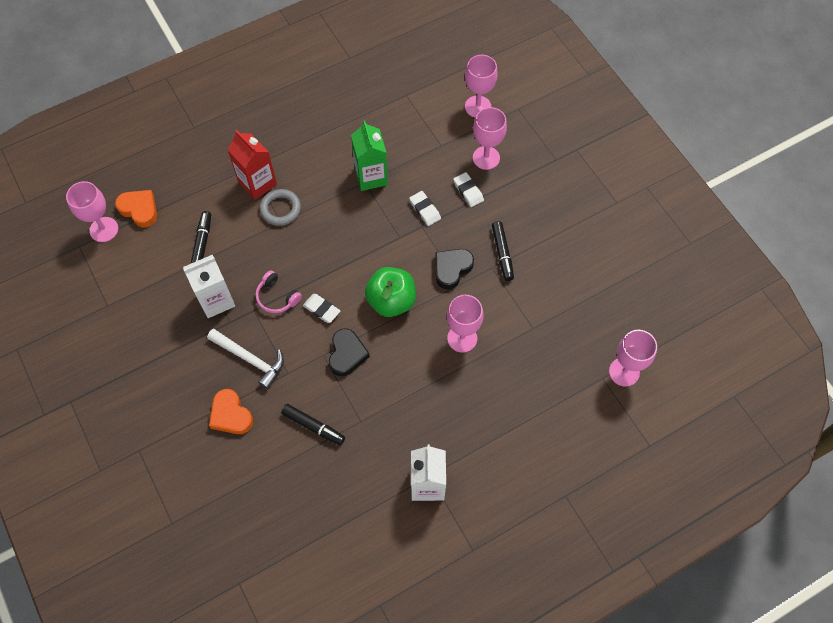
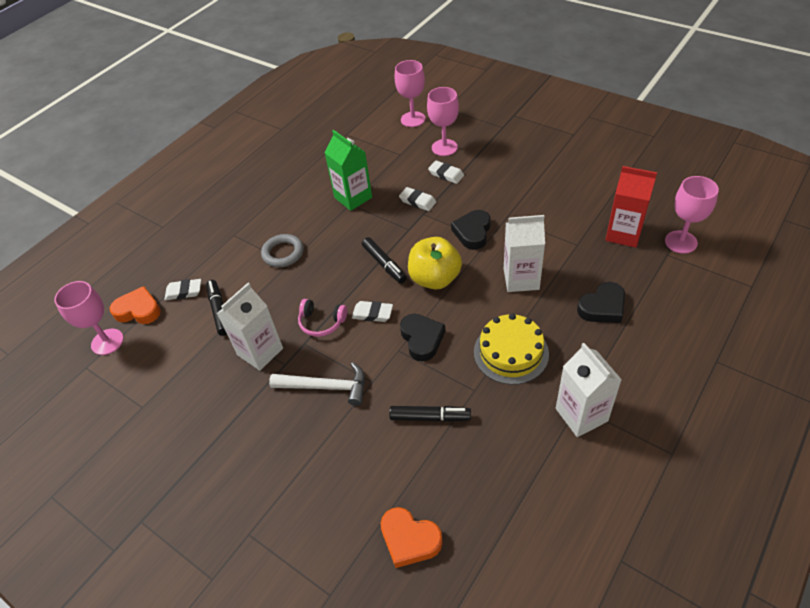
camera: 20 degrees left, 15 degrees down
(182, 209) = (184, 292): none -> white eraser
(231, 415) = (335, 448): orange heart -> orange heart (409, 539)
(257, 183) = (249, 243): red carton -> red carton (623, 234)
(391, 301) = (435, 278): green apple -> yellow apple
(409, 403) = (511, 352): none -> yellow cake
(462, 338) = (521, 279): pink goblet -> white carton
(502, 253) = (508, 204): black marker -> black marker (384, 264)
(510, 400) = (602, 307): none -> black heart

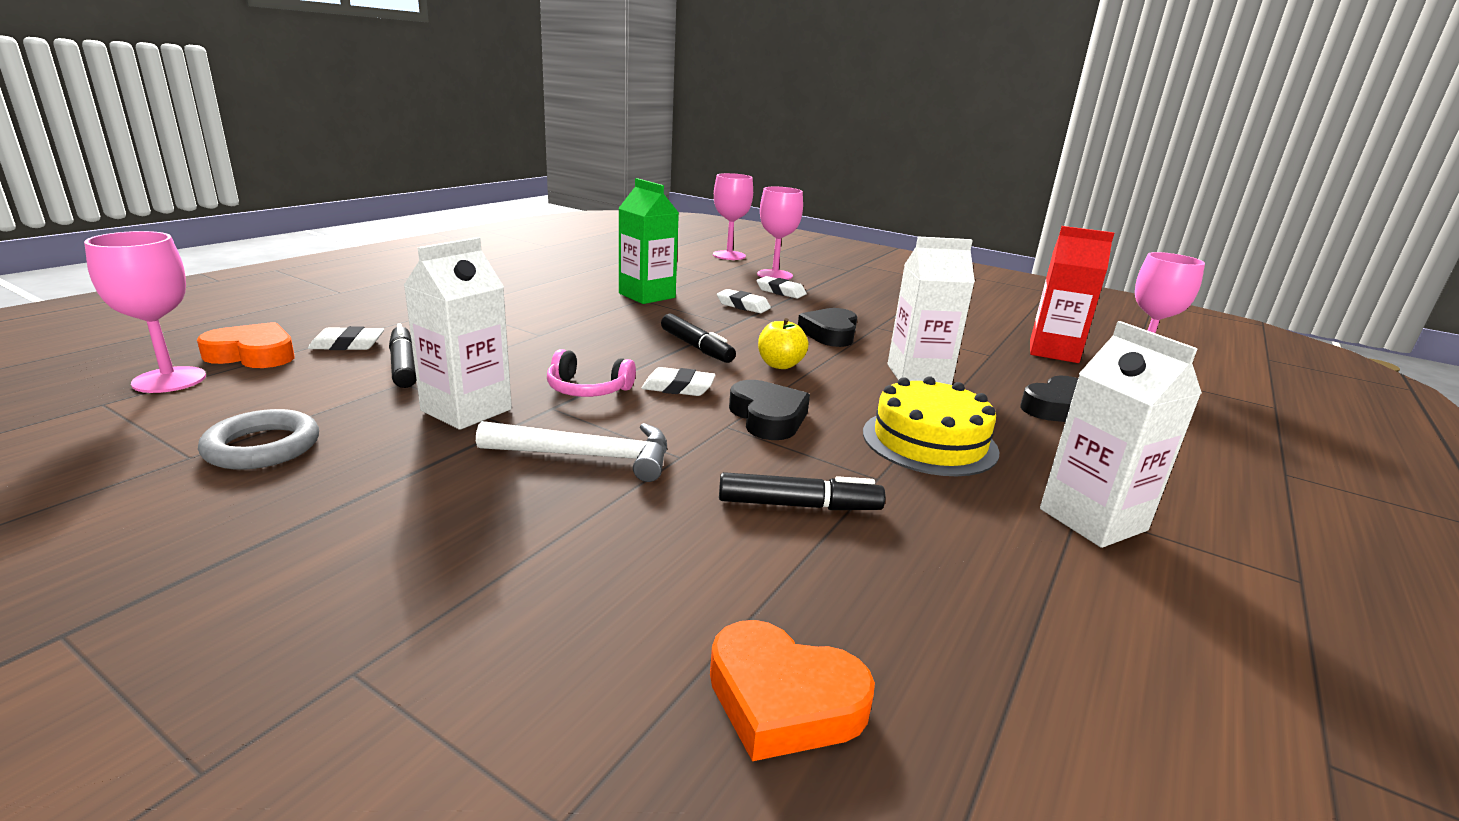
camera: 10 degrees left, 25 degrees down
(283, 253) = (531, 326): grey ring -> grey ring (262, 447)
(435, 278) = (780, 365): yellow apple -> yellow apple, size x0.58

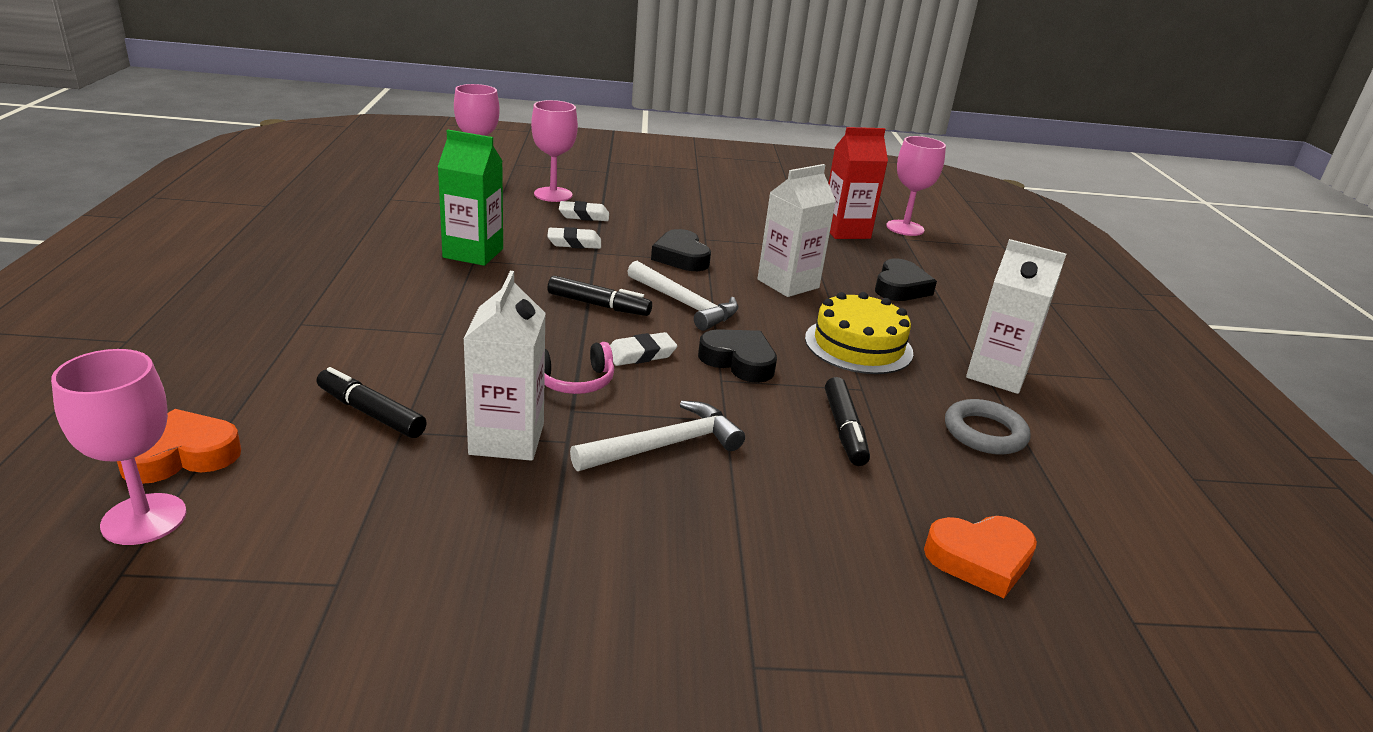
camera: 35 degrees left, 5 degrees up
(262, 447) = (389, 546): grey ring -> grey ring (985, 433)
(347, 344) = (267, 408): white eraser -> none
(780, 365) = (685, 304): yellow apple -> white hammer
(799, 505) = (844, 430): black marker -> black marker turned 120 degrees clockwise

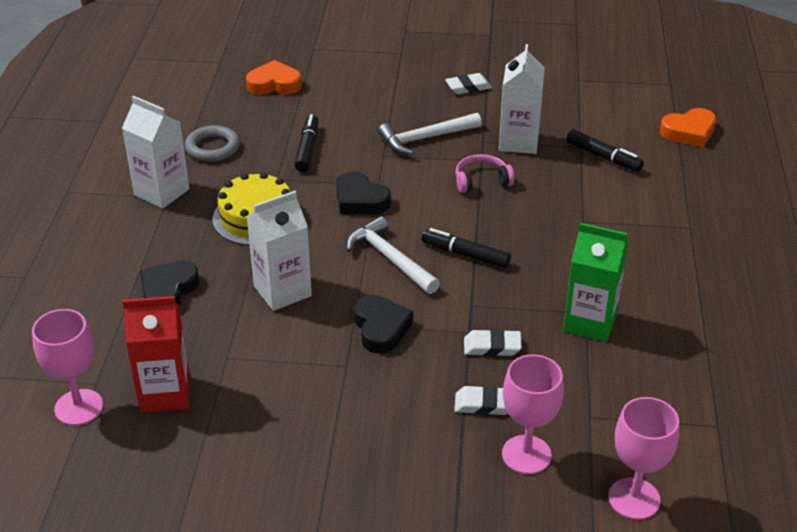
camera: 170 degrees left, 10 degrees up
(144, 519) = (680, 103): pink goblet -> none
(641, 354) = (433, 204): white eraser -> white eraser (468, 87)

